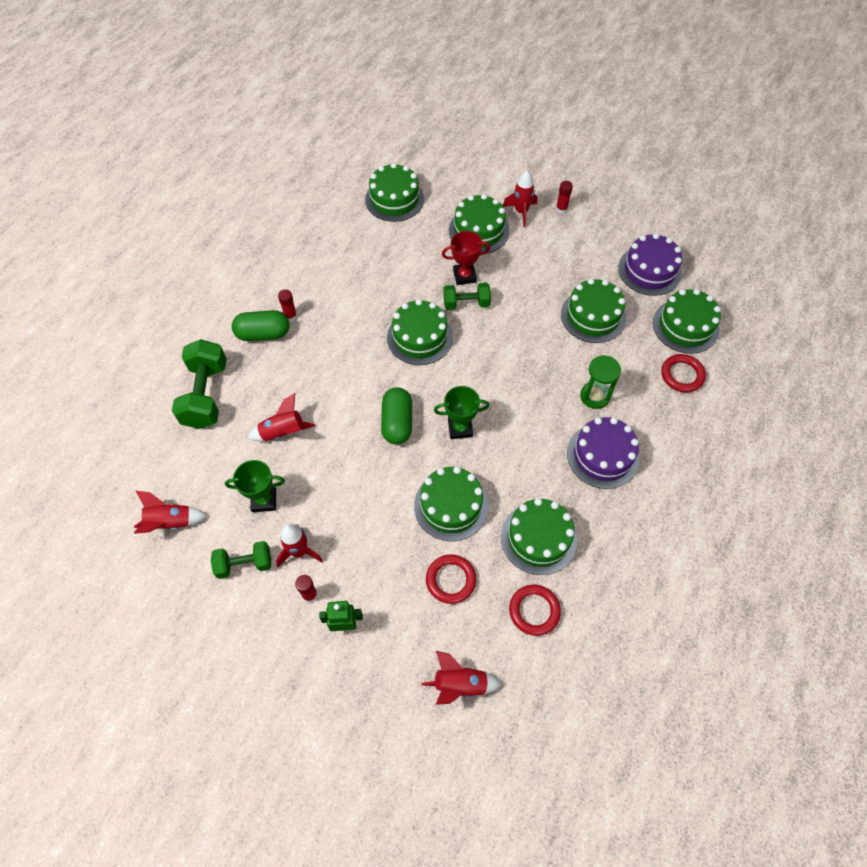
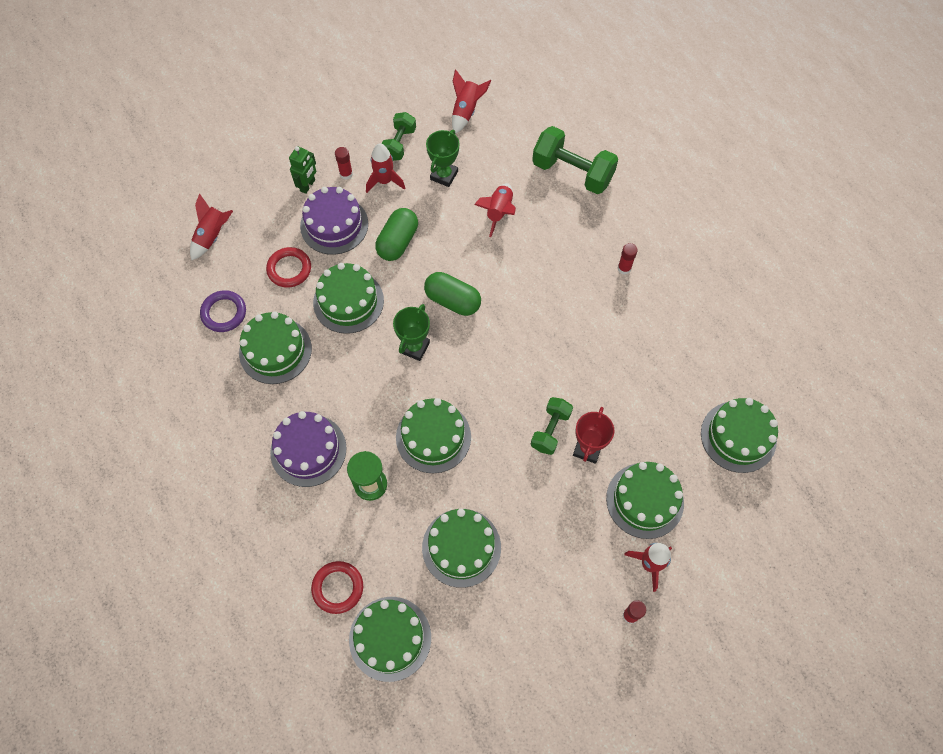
camera: 120 degrees right, 5 degrees up
(263, 334) = (615, 238): green capsule -> green capsule (397, 242)
(419, 337) = (534, 365): green cake -> green cake (433, 437)
(534, 611) = (224, 313): red ring -> purple ring
(649, 270) = (484, 655): purple cake -> purple cake (334, 225)

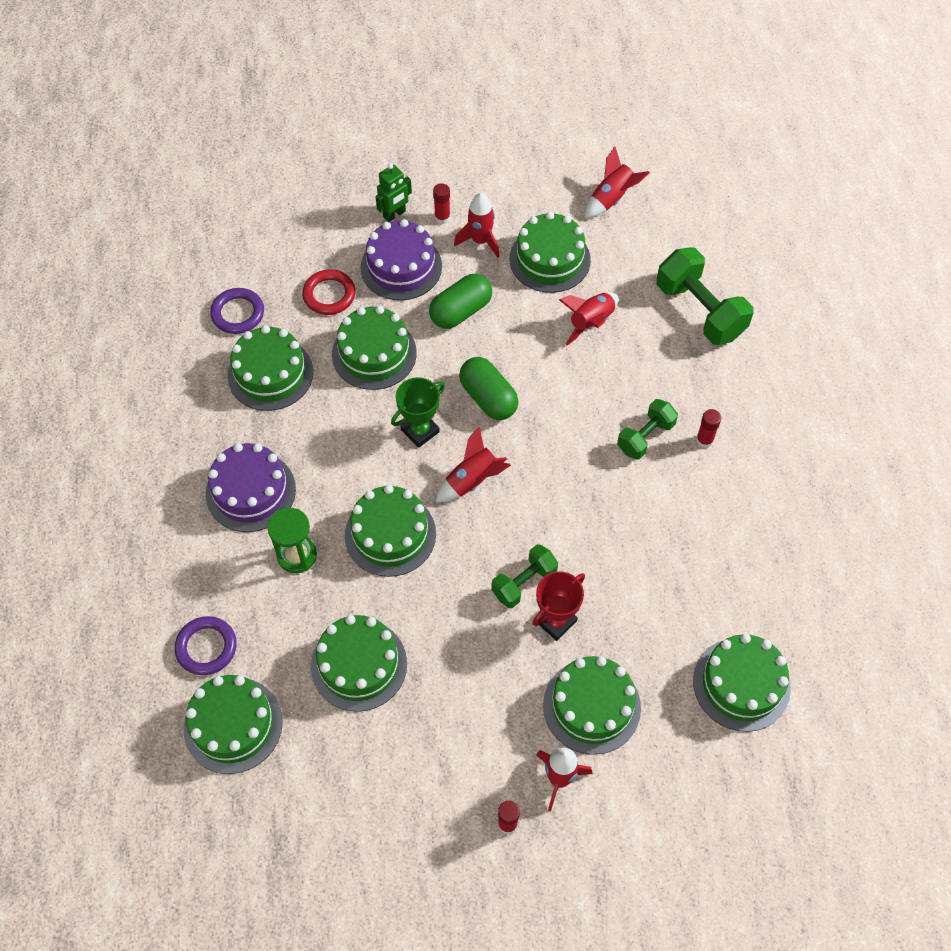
camera: 25 degrees right, 5 degrees down
(212, 236) = (267, 229): red rocket -> red rocket (472, 480)
(338, 588) = (206, 647): red ring -> purple ring
(399, 144) = (517, 207): green dumbbell -> green dumbbell (645, 437)
(444, 175) = (549, 259): green trophy -> green cake

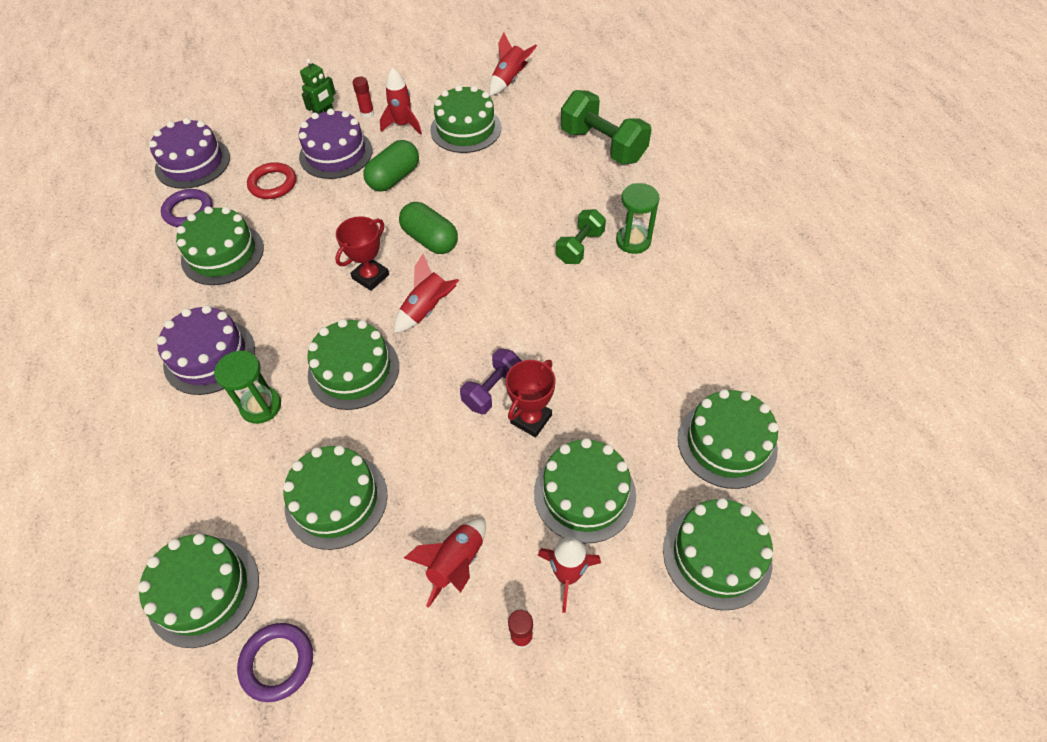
camera: 10 degrees left, 5 degrees down
(206, 647) = (170, 514): purple ring -> purple ring (277, 662)
(245, 251) = (193, 163): none -> purple cake
(374, 353) = (319, 222): green cake -> green cake (717, 555)
(420, 431) = (370, 276): green trophy -> red trophy
(524, 583) = (493, 390): green dumbbell -> purple dumbbell
(591, 322) = (511, 168): red rocket -> red rocket (456, 563)
(704, 440) = (633, 241): red glue stick -> green hourglass

